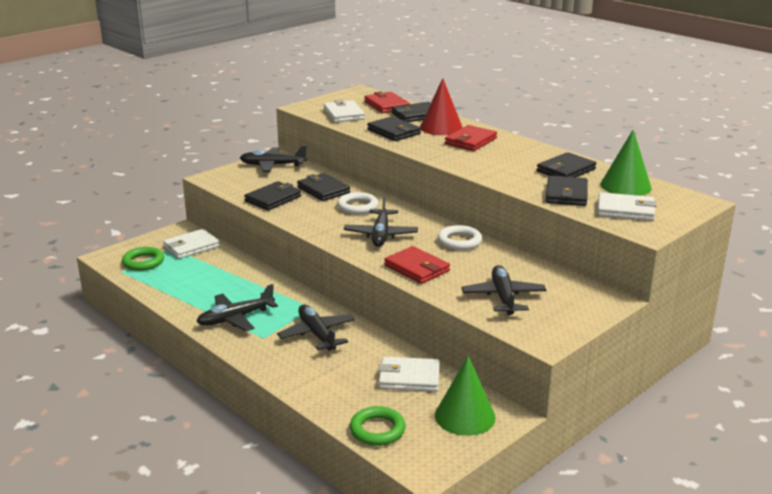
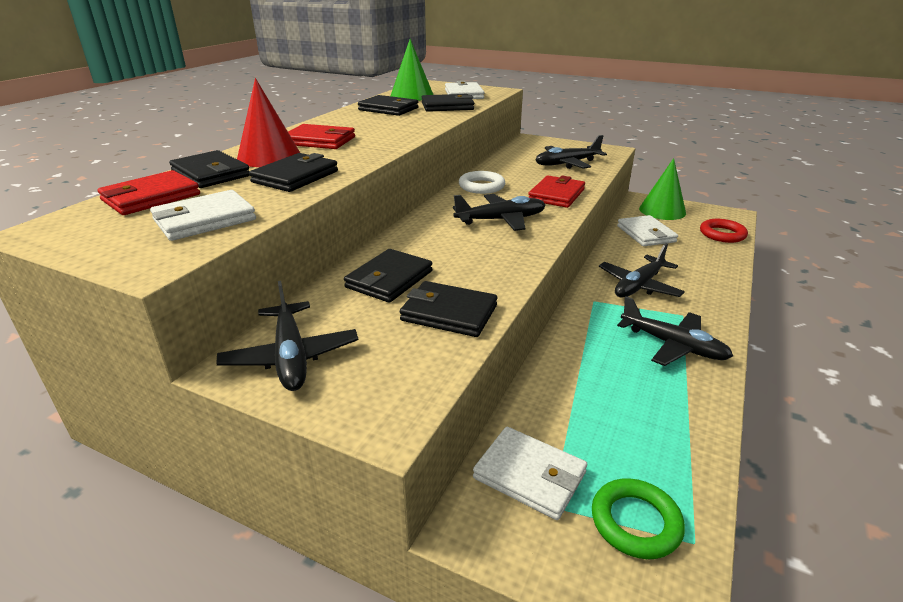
camera: 110 degrees left, 5 degrees up
(357, 207) = (433, 245): white ring -> none
(377, 430) = (722, 234): green ring -> red ring

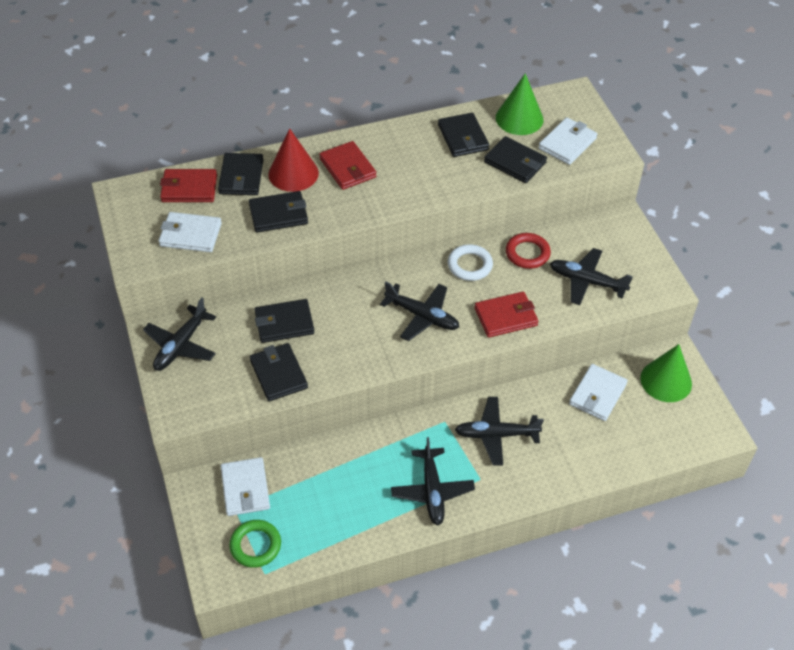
camera: 45 degrees right, 20 degrees up
(722, 234) = (661, 444): red ring -> red ring (527, 253)

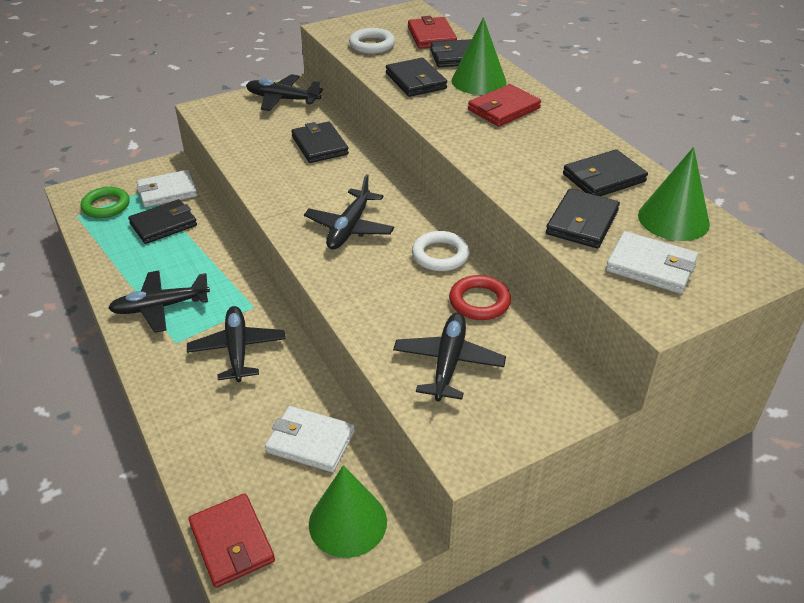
camera: 80 degrees right, 10 degrees down
(190, 235) = (372, 45): white wallet -> white ring
(278, 374) = (255, 151): black wallet -> black wallet (163, 224)
(293, 173) = (478, 81): red cone -> green cone
(505, 317) = (364, 292): red wallet -> red wallet (232, 542)

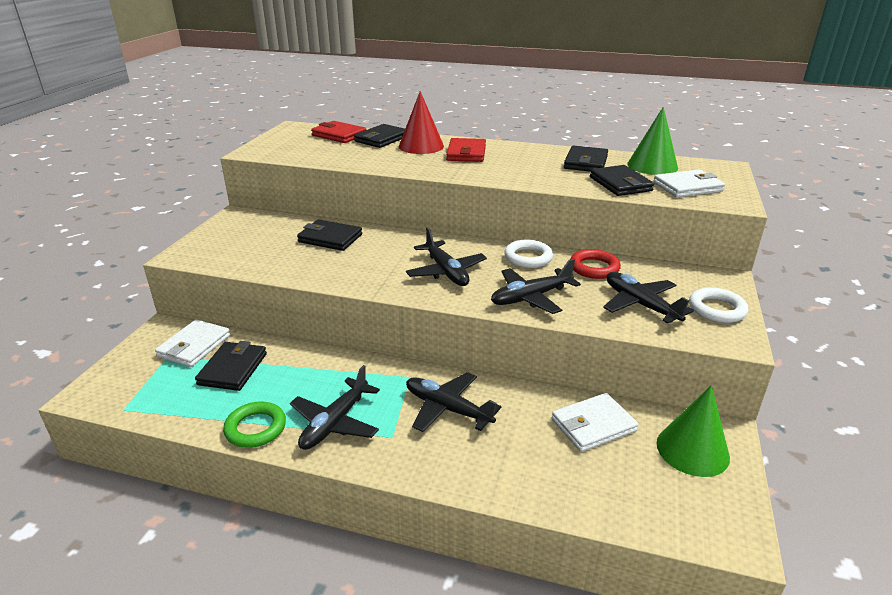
camera: 45 degrees left, 10 degrees down
(106, 206) = (146, 386): green ring -> green ring (255, 428)
(232, 542) = (660, 520): red wallet -> none
(282, 99) = (243, 224): black plane -> black plane (530, 297)
(372, 45) = (306, 151): white ring -> white ring (717, 309)
(416, 81) = (381, 158): black wallet -> none
(478, 81) = (421, 146): green cone -> red cone

